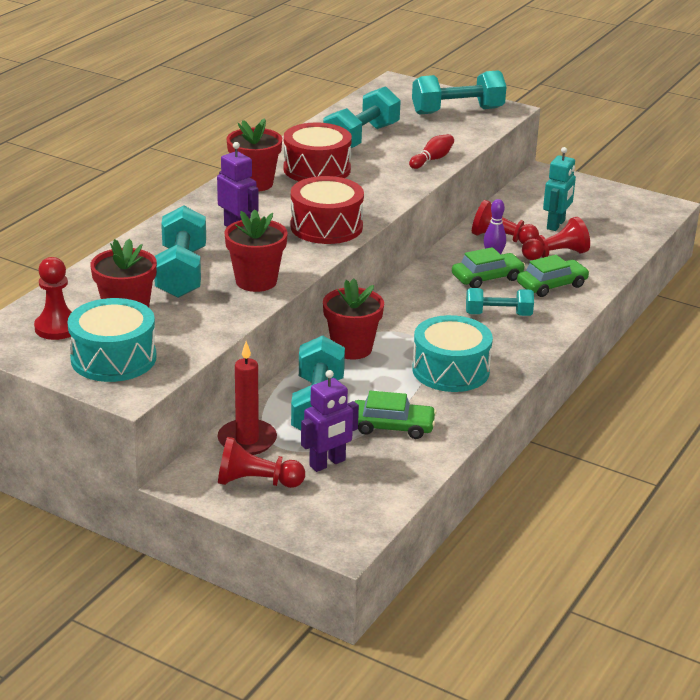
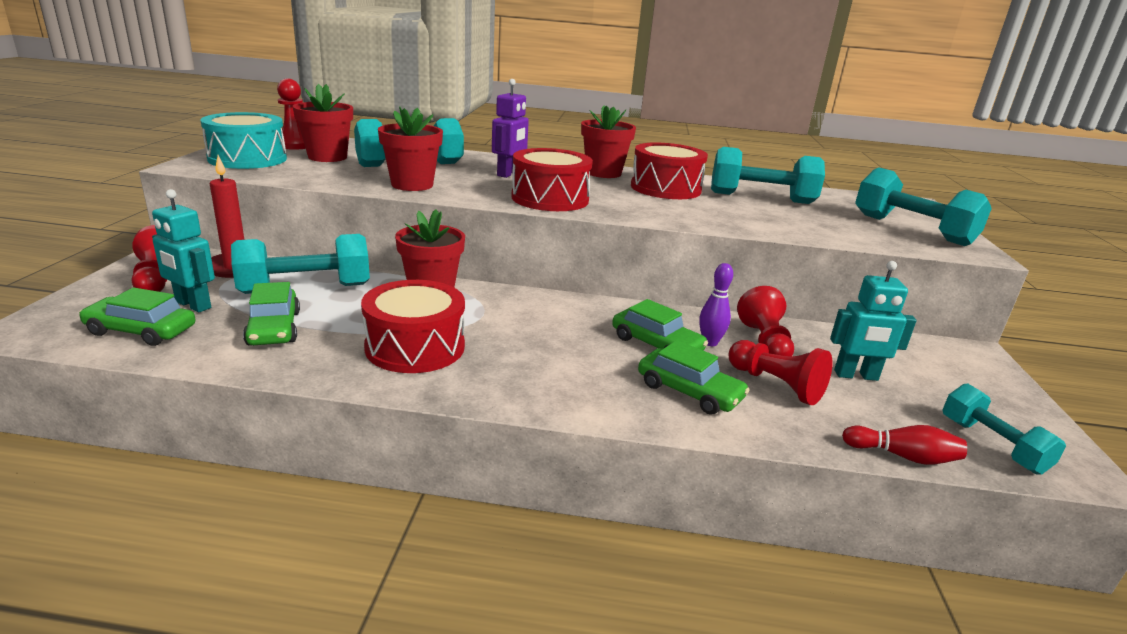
camera: 65 degrees right, 5 degrees down
(327, 463) = (192, 305): purple robot -> turquoise robot
(369, 487) = (141, 331): none -> green car
(432, 159) = (770, 227): red bowling pin -> red bowling pin (903, 456)
(450, 370) = (415, 347): turquoise drum -> red drum
(498, 314) = (573, 362): turquoise dumbbell -> turquoise dumbbell (992, 445)

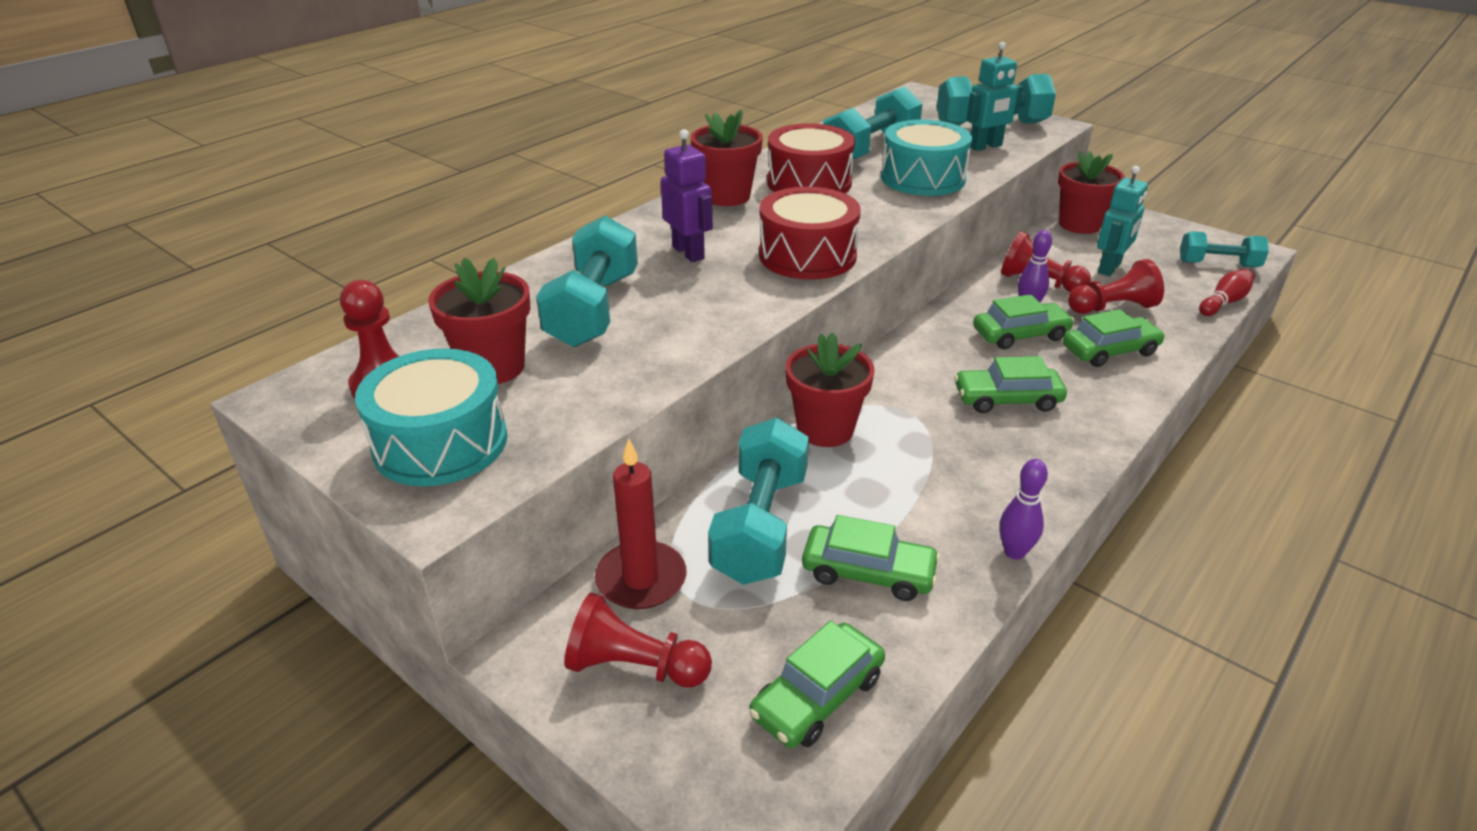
camera: 55 degrees left, 10 degrees up
(192, 305) = (756, 638): turquoise robot -> turquoise robot (985, 147)
(327, 379) = (1014, 552): none -> purple bowling pin
(412, 185) = (692, 329): red flower pot -> red flower pot (1079, 224)
(415, 347) = (965, 476): red drum -> none
(544, 351) = (1007, 399): none -> green car
(743, 217) = (922, 178): none -> turquoise drum

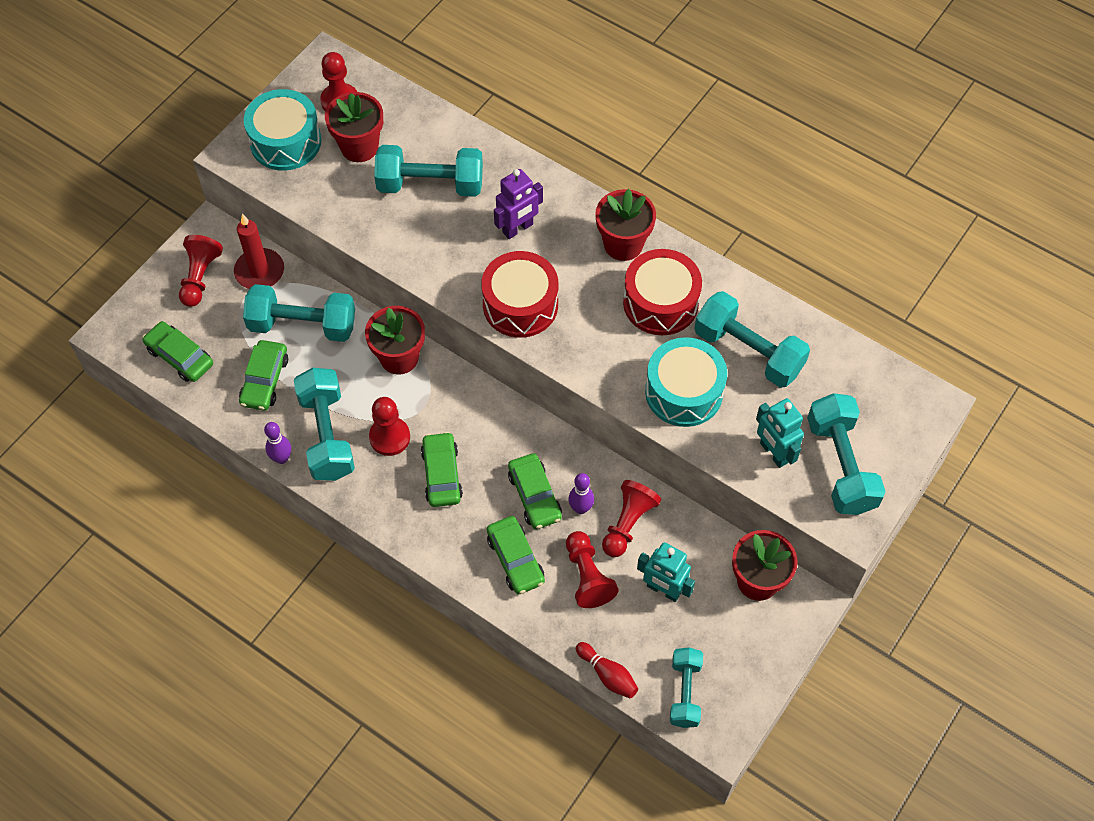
camera: 85 degrees right, 25 degrees up
(958, 441) = (389, 437): none -> red pawn
(963, 502) = (327, 435): none -> turquoise dumbbell

